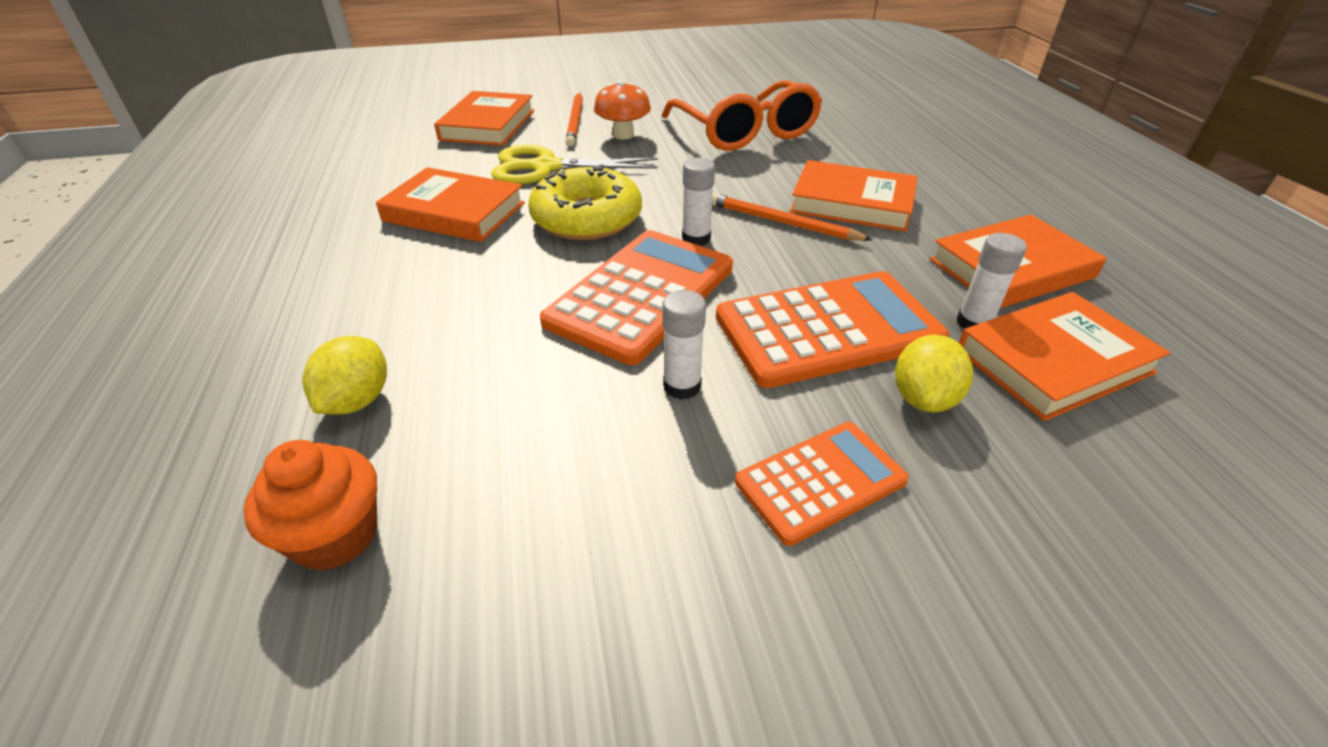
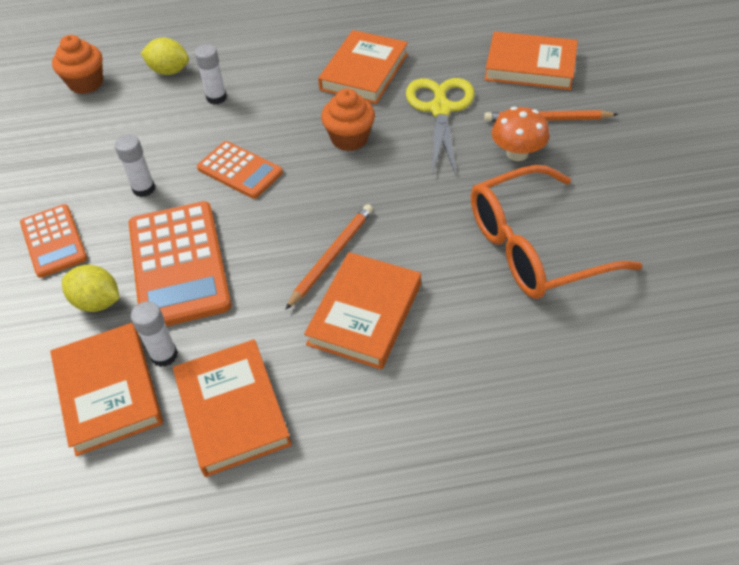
camera: 95 degrees right, 10 degrees up
(587, 218) = (349, 138): yellow donut -> orange cupcake
(641, 295) = (240, 170): orange calculator -> orange calculator, size x0.59
(696, 238) = (311, 200): white glue stick -> white glue stick (216, 98)

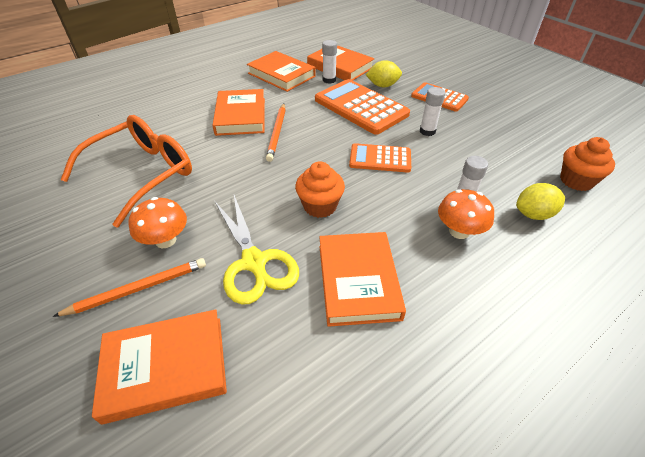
camera: 150 degrees right, 5 degrees down
(248, 79) = (459, 231): none -> orange mushroom

